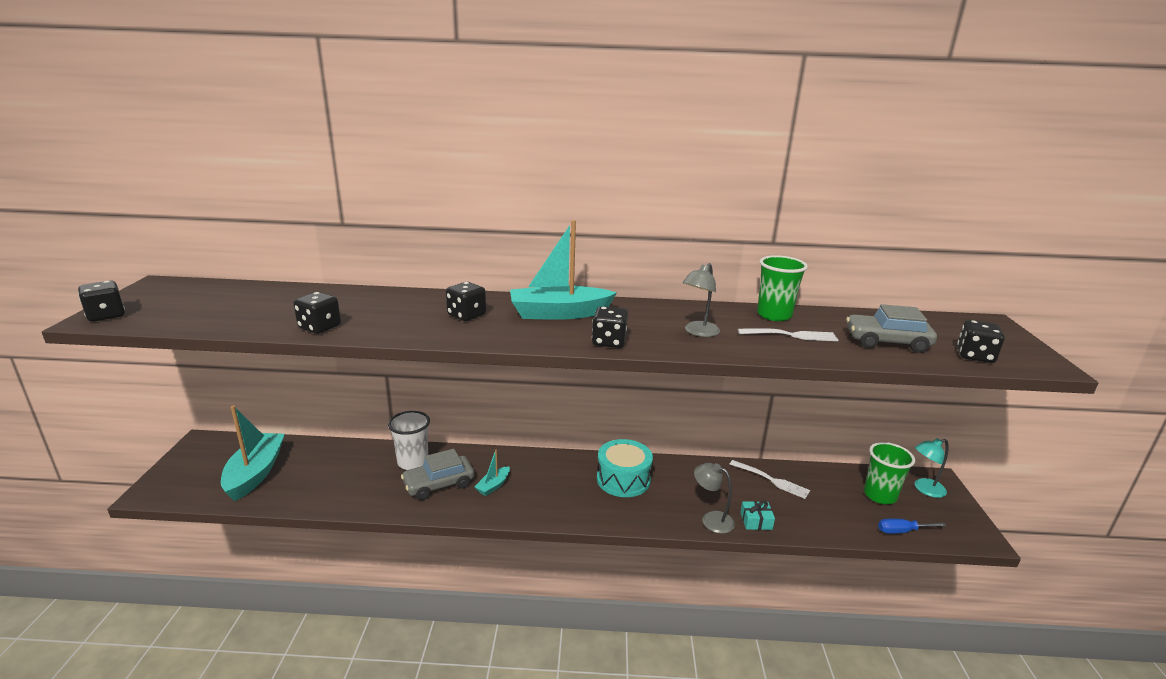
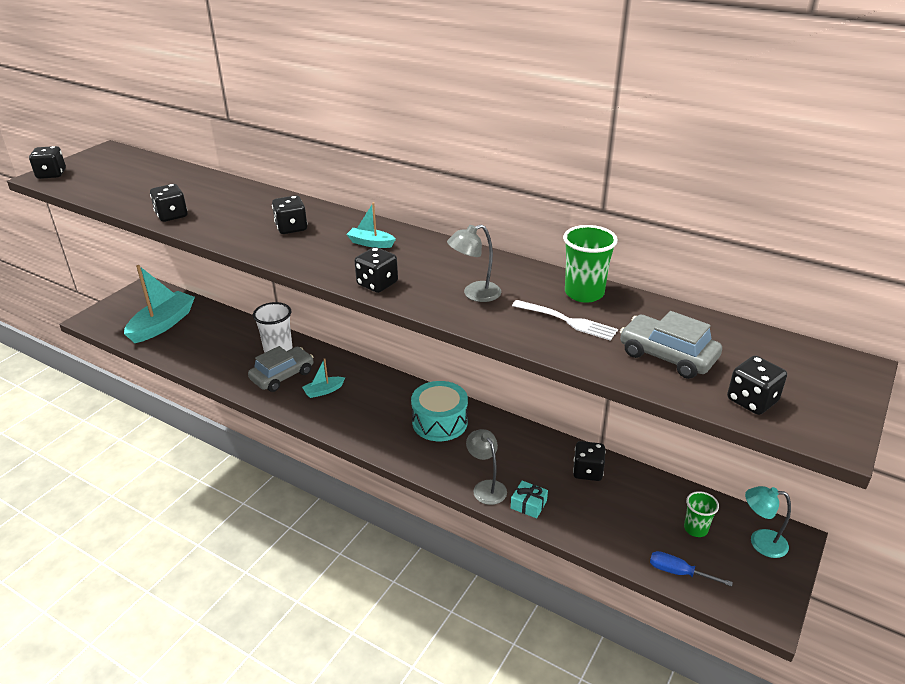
camera: 30 degrees right, 10 degrees up
(439, 484) = (282, 376): grey car -> grey car turned 135 degrees clockwise
(559, 313) = (371, 243): turquoise boat -> turquoise boat, size x0.47
(771, 480) = (587, 471): white fork -> black dice
(880, 495) = (695, 529): green cup -> green cup, size x0.64

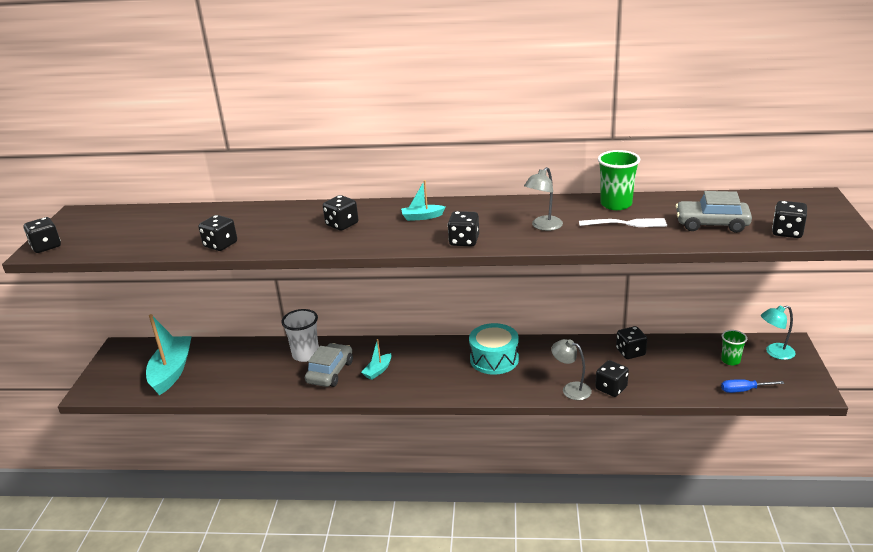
camera: 25 degrees left, 5 degrees down
(528, 504) = (611, 388): turquoise gift -> black dice

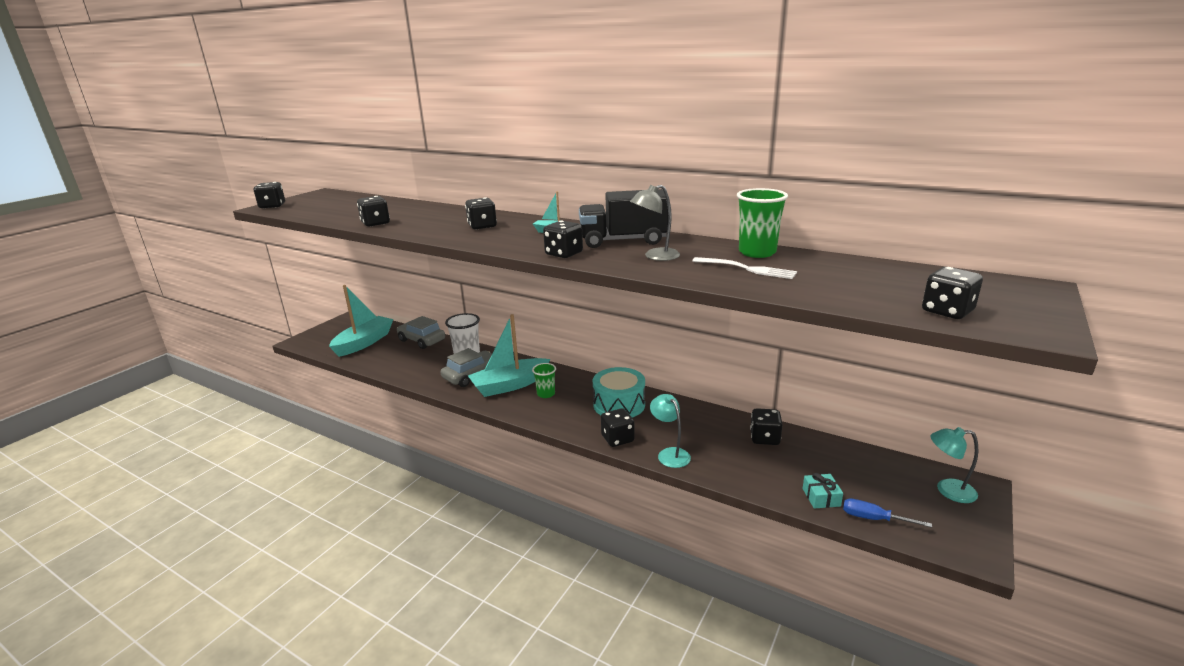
camera: 25 degrees right, 5 degrees down
(378, 371) = (509, 385): turquoise boat -> turquoise boat, size x2.11
(496, 214) = (623, 241): none -> black truck
(571, 389) = (670, 454): grey lamp -> turquoise lamp
(611, 388) = (713, 466): black dice -> black dice (617, 439)
(701, 386) = (821, 497): none -> turquoise gift
(711, 224) = (851, 286): grey car -> grey car (422, 340)
(730, 360) = (880, 481): green cup -> green cup (546, 394)

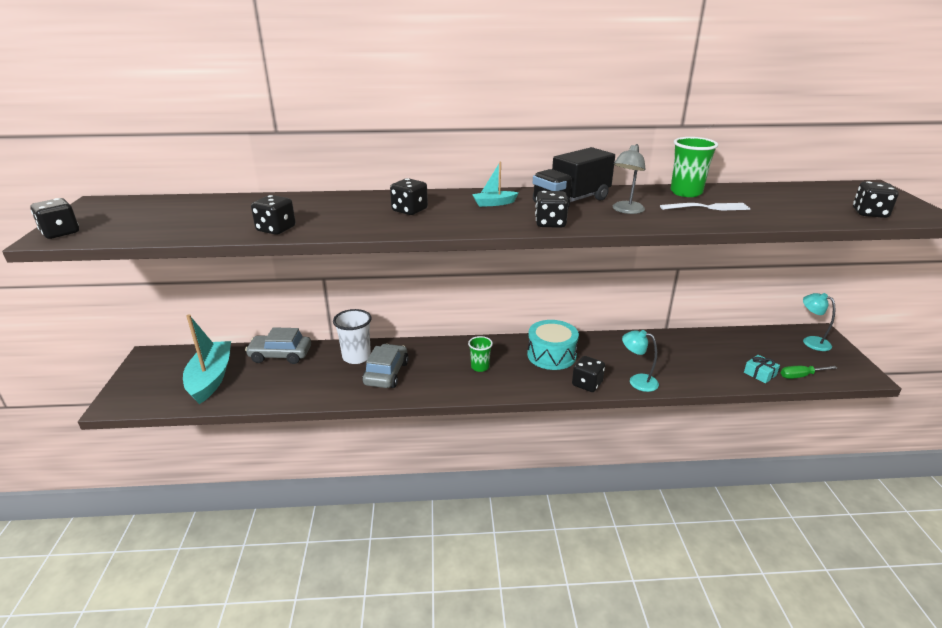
camera: 35 degrees left, 5 degrees up
(509, 385) = (436, 370): turquoise boat -> none
(764, 438) = (680, 345): black dice -> none
(874, 519) = (801, 376): blue screwdriver -> green screwdriver
(947, 490) = (811, 341): turquoise lamp -> turquoise lamp turned 75 degrees clockwise

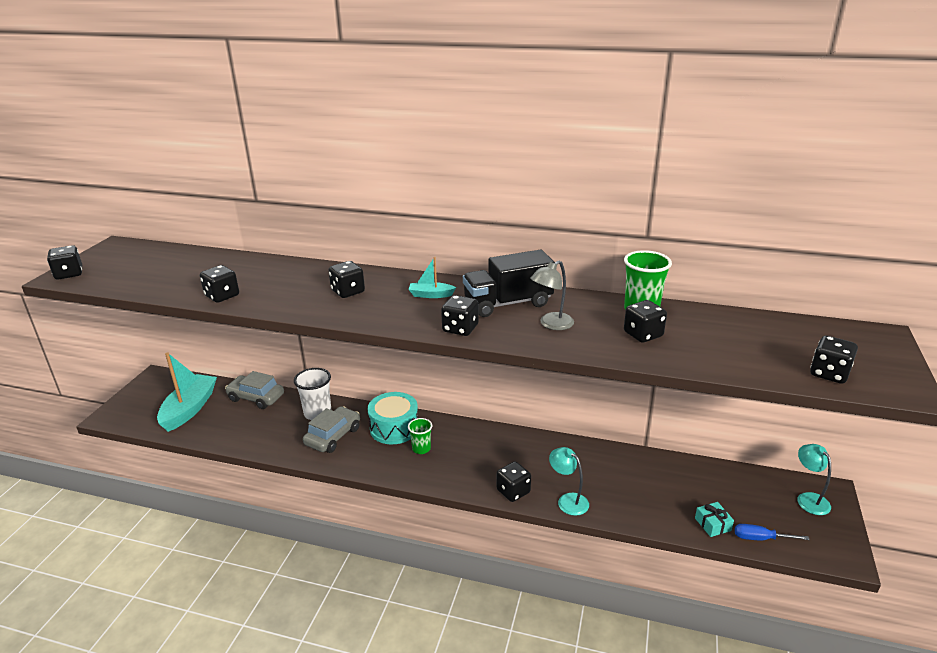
camera: 20 degrees right, 0 degrees up
(551, 355) = (499, 451): turquoise drum -> turquoise drum (394, 428)
(707, 207) = (643, 334): white fork -> black dice
(801, 376) = (761, 538): green screwdriver -> blue screwdriver

